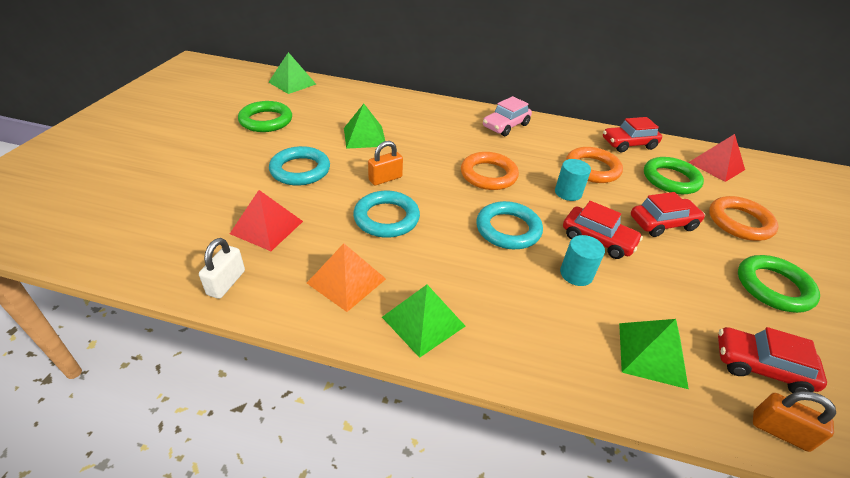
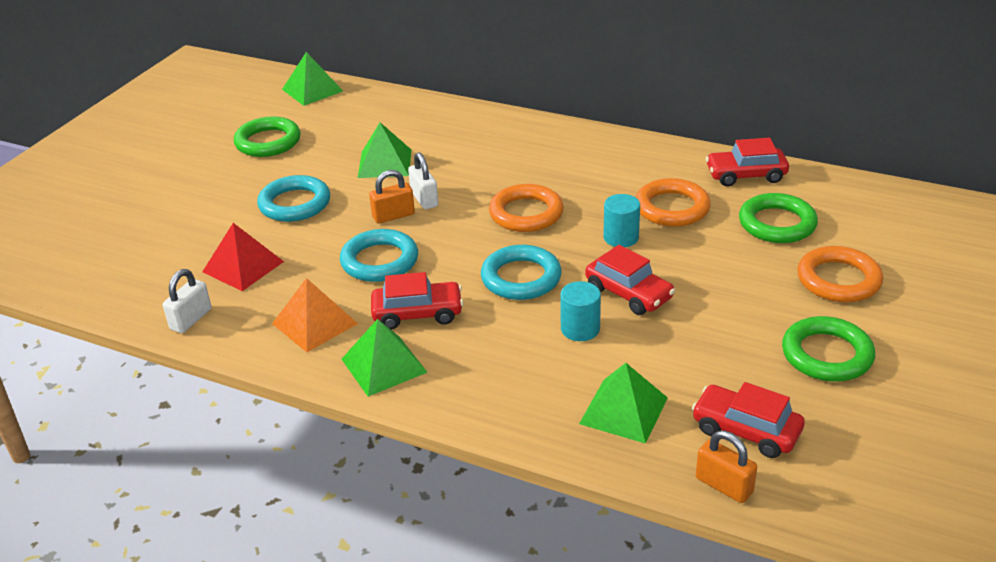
camera: 15 degrees right, 5 degrees down
(405, 164) = (424, 199): none -> white padlock
(505, 126) = (580, 149): pink car -> none
(662, 223) = (728, 278): red car -> red car (417, 313)
(716, 166) = (859, 206): red pyramid -> none

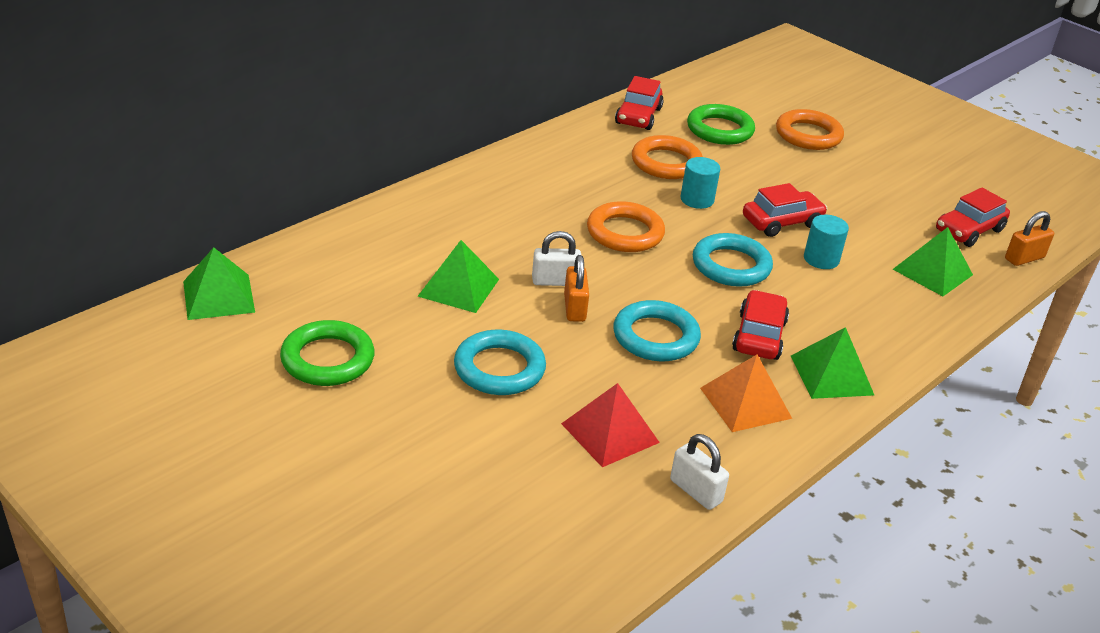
camera: 75 degrees left, 0 degrees up
(827, 355) = (895, 172): green ring -> none

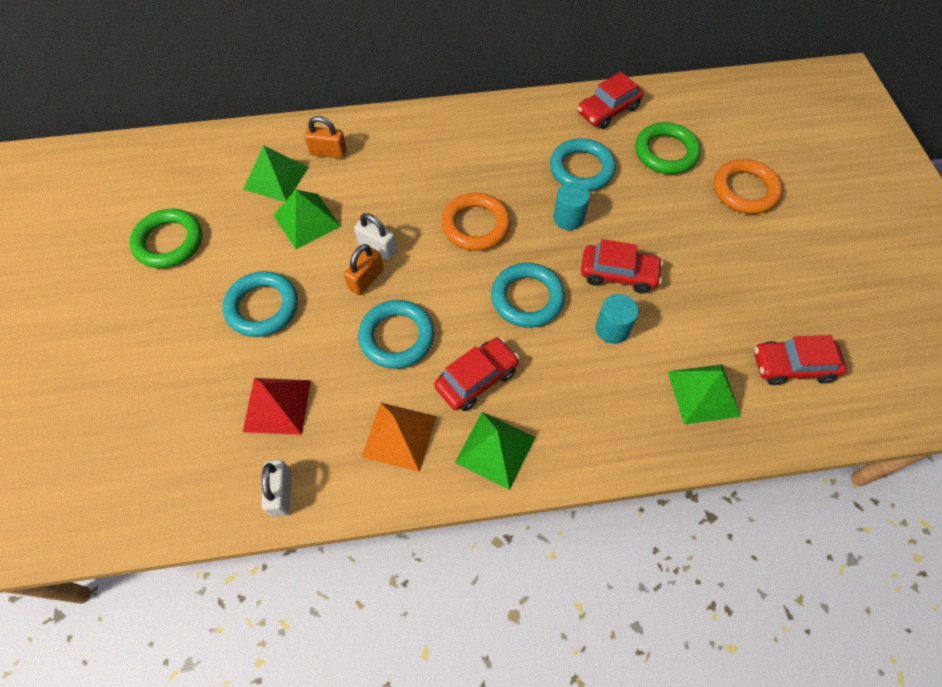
camera: 40 degrees right, 25 degrees up
(218, 296) = (158, 157): green pyramid -> green pyramid (276, 178)
(666, 163) = (581, 169): orange ring -> turquoise ring
(1024, 258) = (817, 425): orange padlock -> orange padlock (328, 152)

